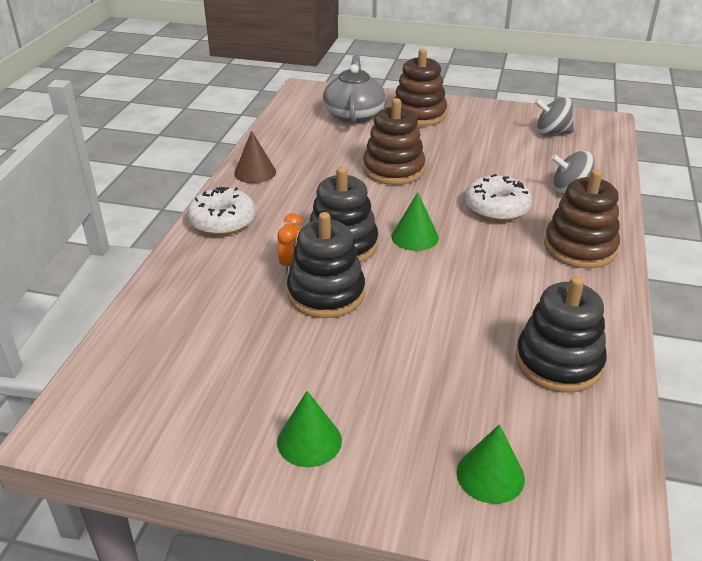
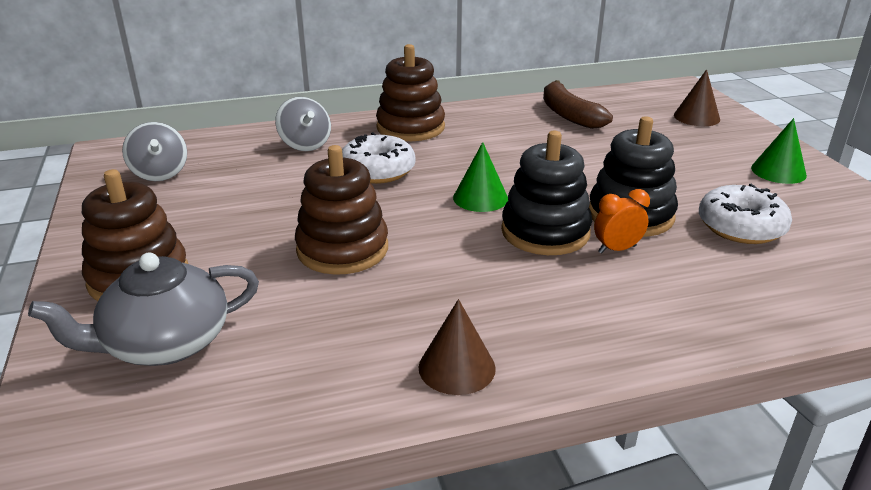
camera: 120 degrees left, 5 degrees down
(222, 221) = (609, 336): white donut -> white donut (741, 227)
(490, 475) = (696, 117): green cone -> brown cone
(558, 362) = (569, 115): black stacking toy -> brown banana

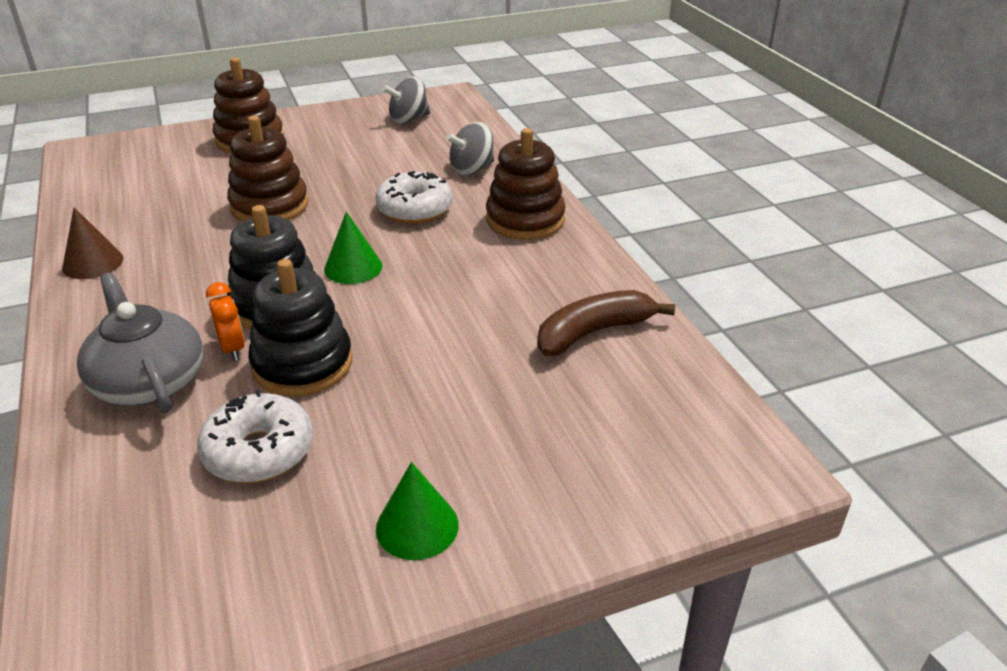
camera: 85 degrees right, 5 degrees up
(165, 343) = (170, 160): grey teapot -> grey teapot (149, 381)
(696, 117) = (622, 465): brown cone -> none

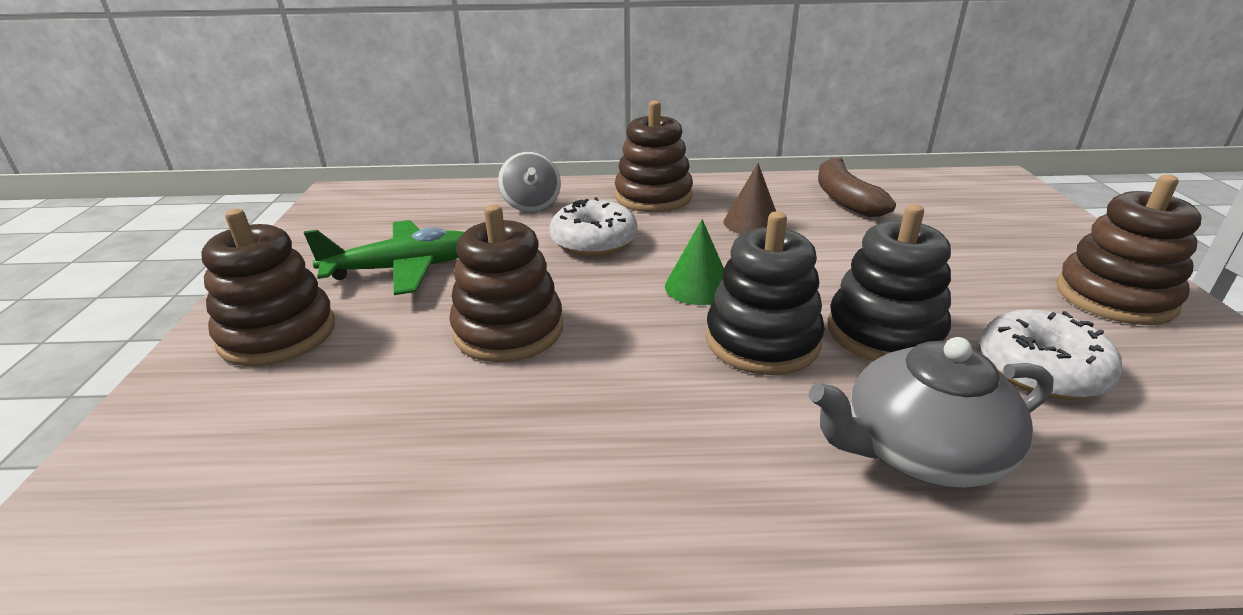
camera: 70 degrees left, 5 degrees down
(93, 263) = (568, 519): brown cone -> brown cone (752, 223)
(233, 349) = (850, 378): orange clock -> none
(340, 151) = (403, 269): none -> green plane
(408, 120) = (371, 221): grey spinning top -> none
(417, 526) = (1114, 297): green cone -> brown stacking toy

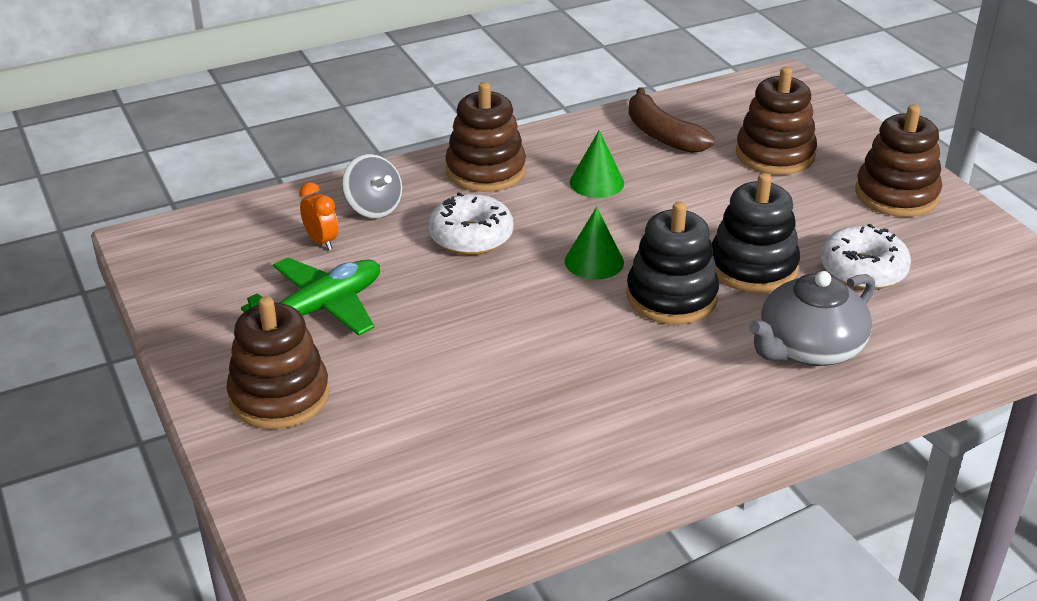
camera: 25 degrees left, 5 degrees up
(463, 220) = (321, 241): none -> orange clock
(508, 330) = (473, 340): brown stacking toy -> brown stacking toy (775, 154)
(752, 223) = (596, 182): brown cone -> green cone

